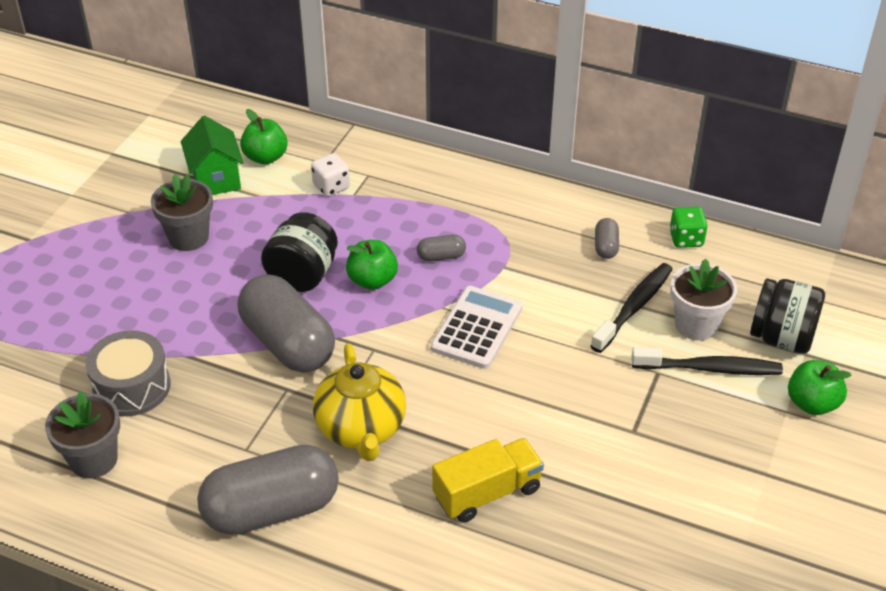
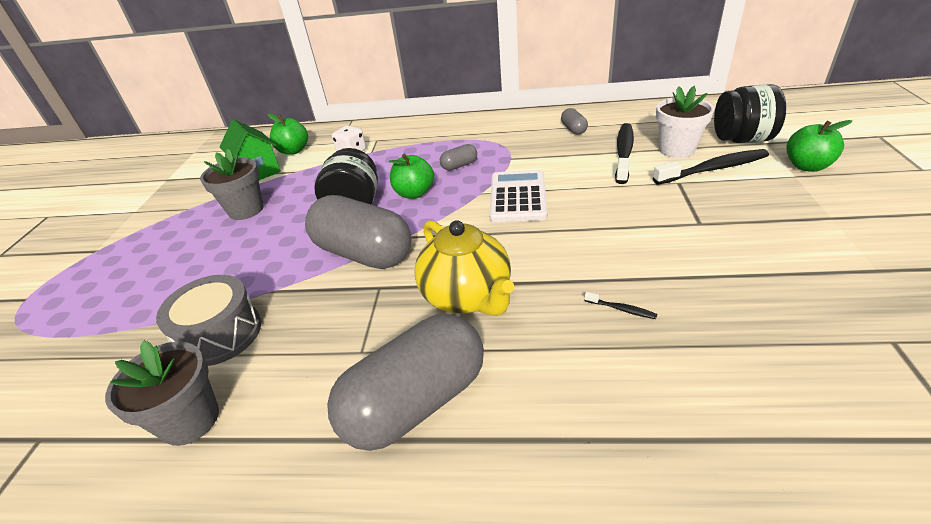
camera: 15 degrees left, 5 degrees down
(487, 493) = (621, 309): yellow truck -> black toothbrush
(686, 239) = (623, 112): green dice -> none

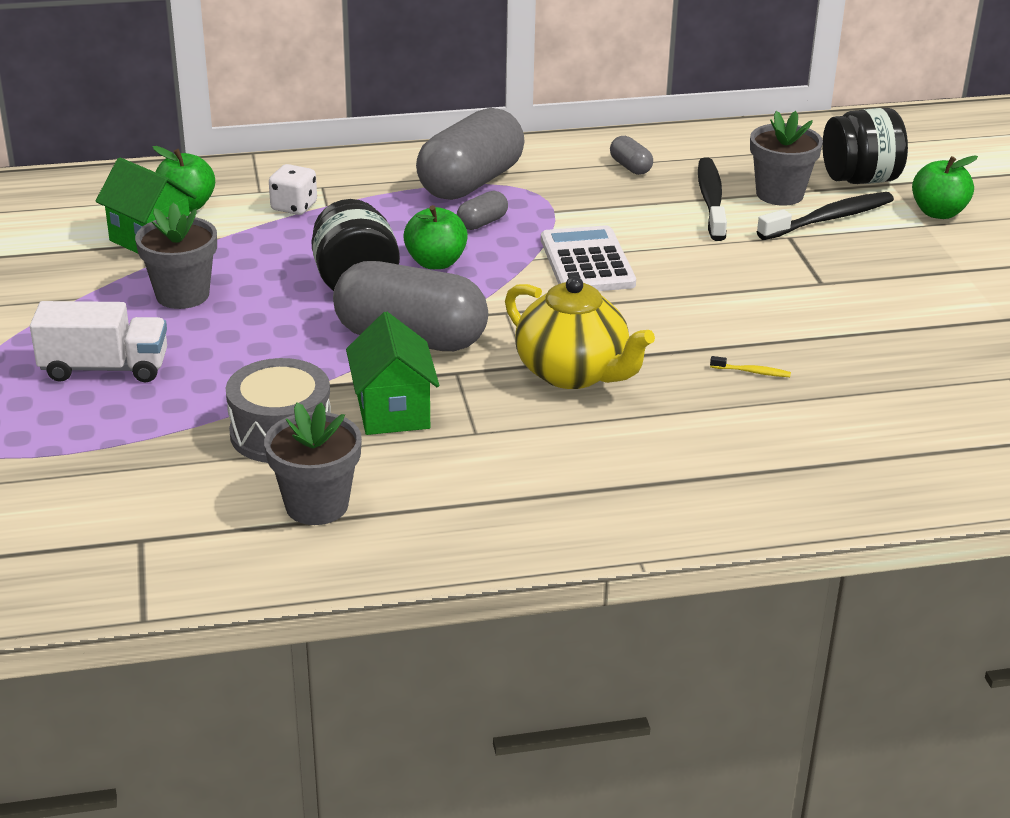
camera: 20 degrees left, 5 degrees down
(158, 263) = (105, 368): none -> white truck
(311, 321) = (393, 411): none -> green house
(416, 402) = (564, 465): grey capsule -> grey capsule (470, 183)
(621, 309) = (752, 372): black toothbrush -> yellow toothbrush
(676, 149) = (779, 194): white flower pot -> grey flower pot

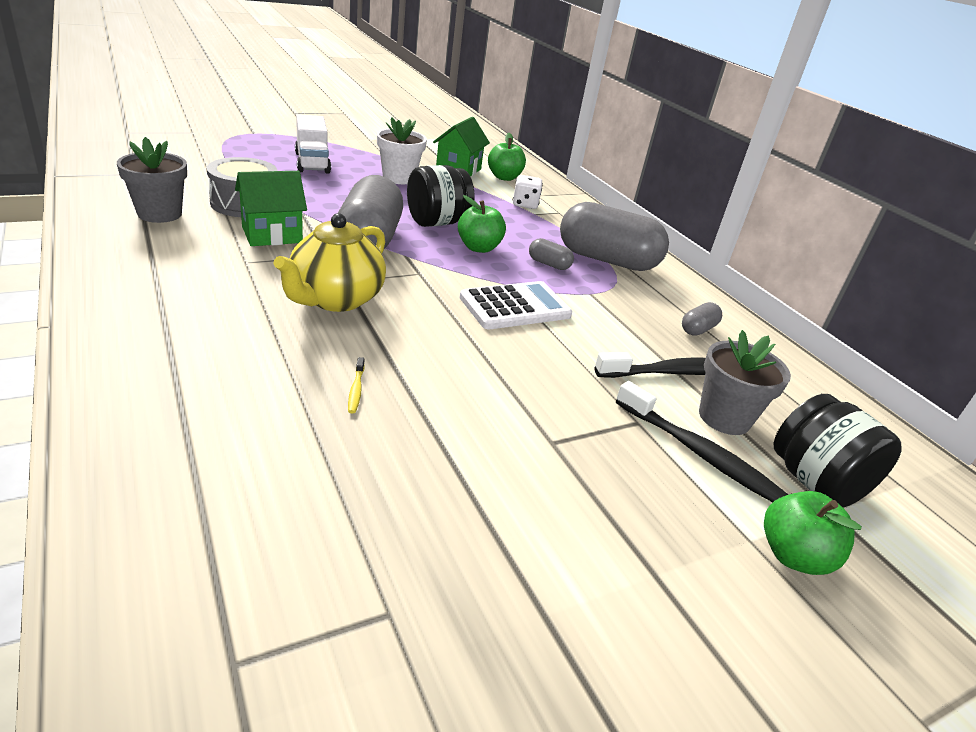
camera: 70 degrees right, 0 degrees up
(182, 295) = (399, 178): grey flower pot -> white flower pot

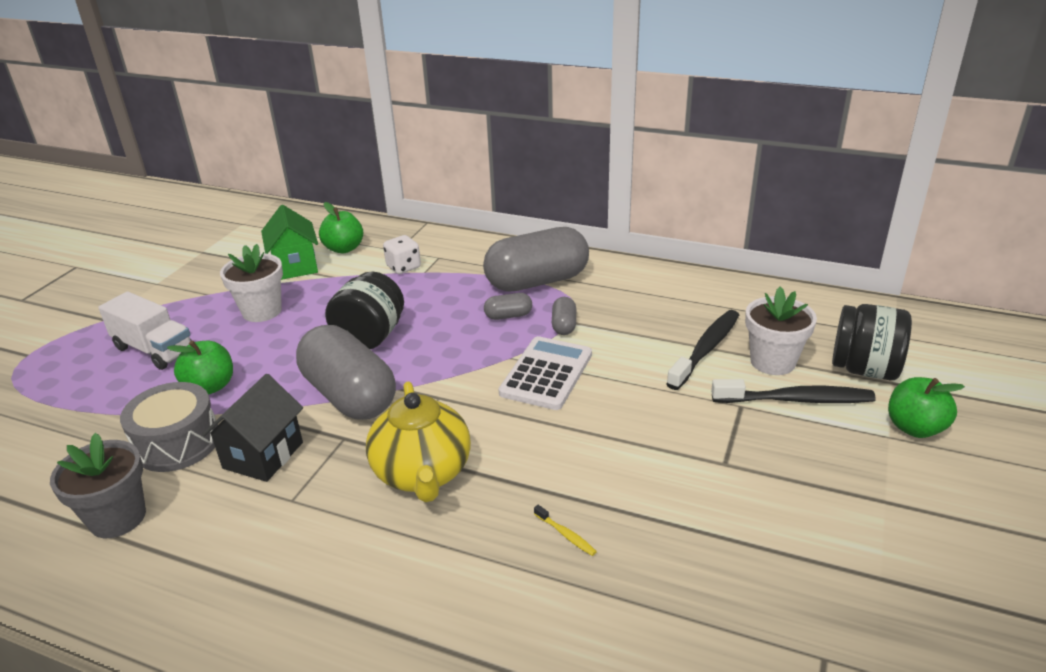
camera: 35 degrees left, 0 degrees up
(272, 235) = (263, 455): green house -> black house
(479, 248) = (440, 338): green apple -> green apple (210, 386)
(698, 329) = (669, 301): grey capsule -> grey capsule (564, 325)
(724, 418) = (772, 362): grey flower pot -> white flower pot

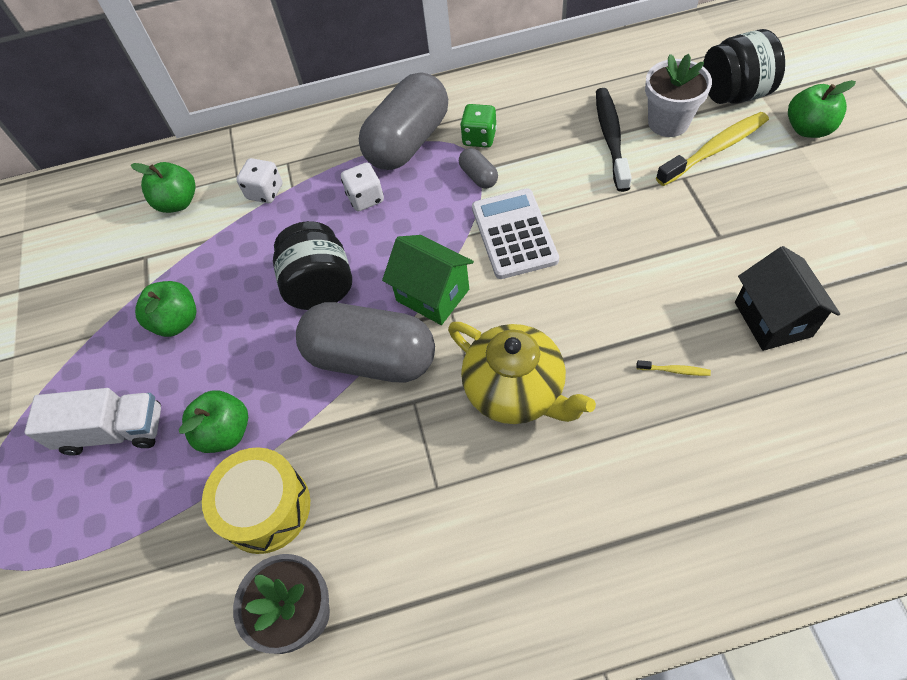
camera: 30 degrees left, 25 degrees up
(177, 443) = (266, 508): grey drum -> yellow drum
(262, 311) = (177, 321): white flower pot -> green apple
(263, 455) = (362, 465): black house -> black house (773, 319)
(295, 266) = (150, 250): green house -> green house (432, 295)
(465, 301) = (365, 198): none -> white dice
(508, 316) = (421, 193): grey capsule -> none
(594, 302) = (479, 138): none -> green dice
(796, 400) = (715, 149): black toothbrush -> yellow toothbrush

